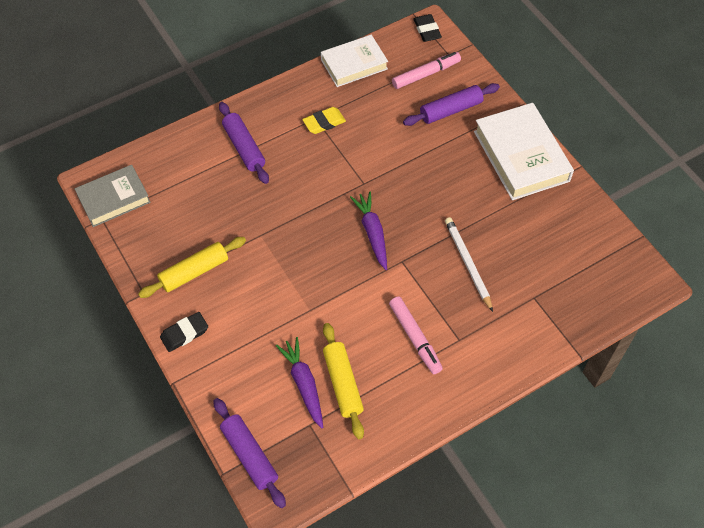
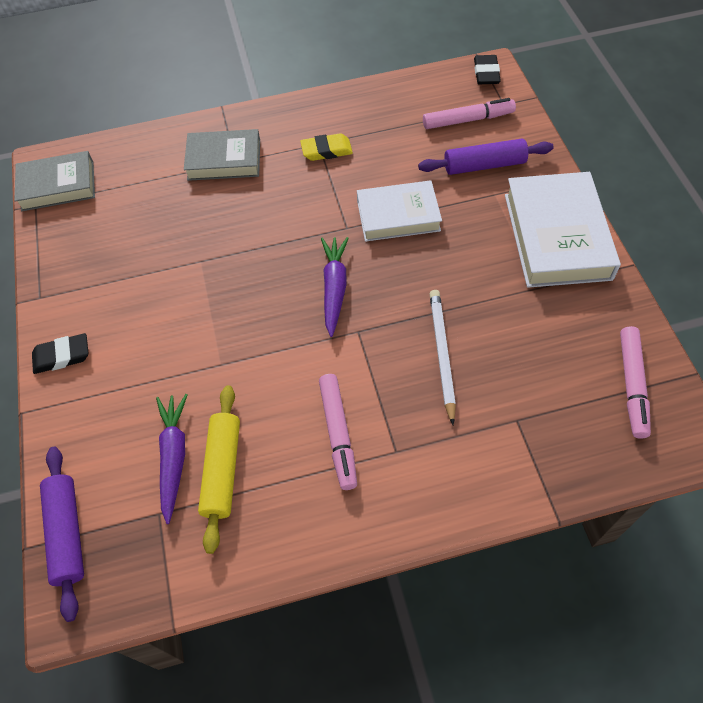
camera: 20 degrees right, 0 degrees up
(194, 272) = (106, 286): yellow rolling pin -> none
(244, 147) = (224, 160): purple rolling pin -> grey book
(354, 64) = (386, 94): white book -> white book (398, 215)
(603, 254) = (632, 385): none -> pink marker

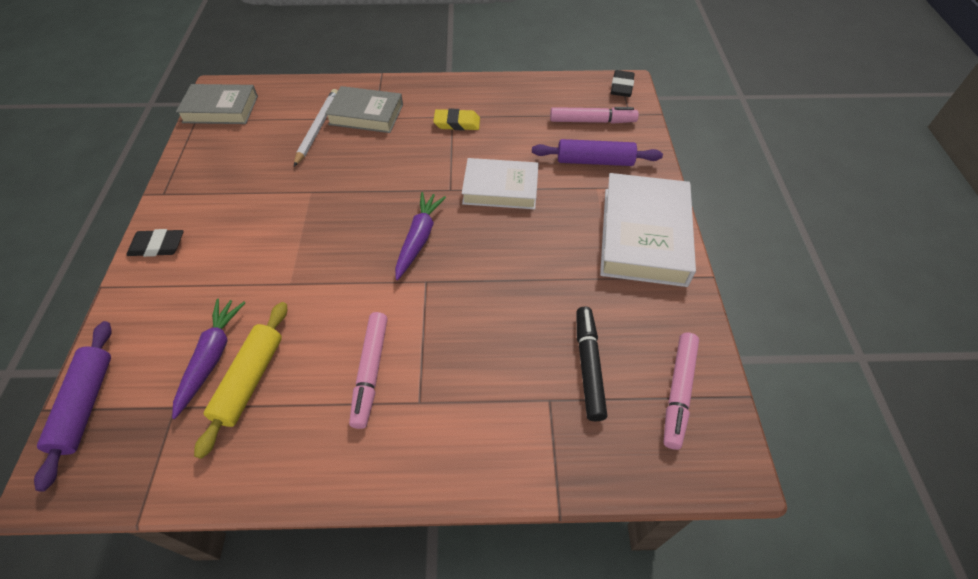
camera: 10 degrees right, 5 degrees down
(442, 354) = (497, 320): white pencil -> white pencil (318, 128)
(543, 379) = (588, 366): none -> black marker

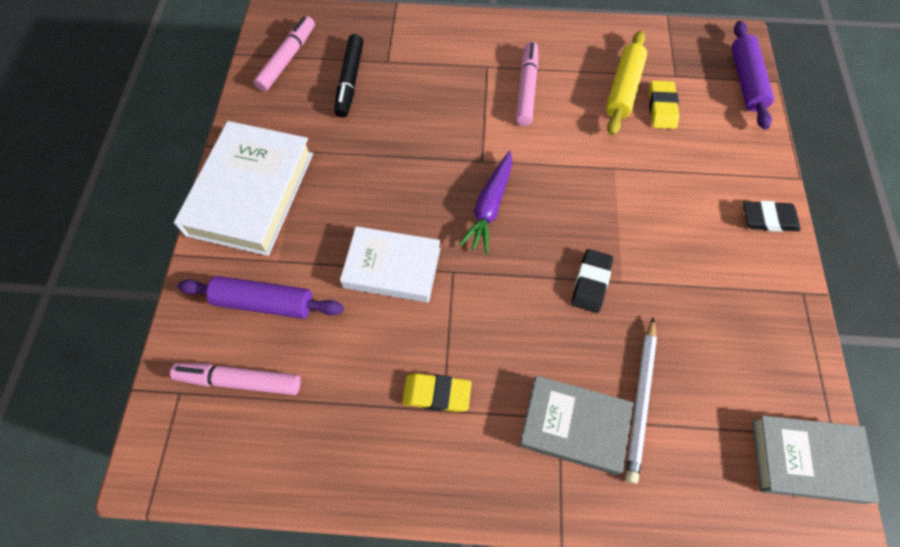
camera: 175 degrees left, 10 degrees up
(211, 358) = (662, 108): purple carrot -> yellow eraser
(621, 87) = (161, 462): black eraser -> black eraser (591, 283)

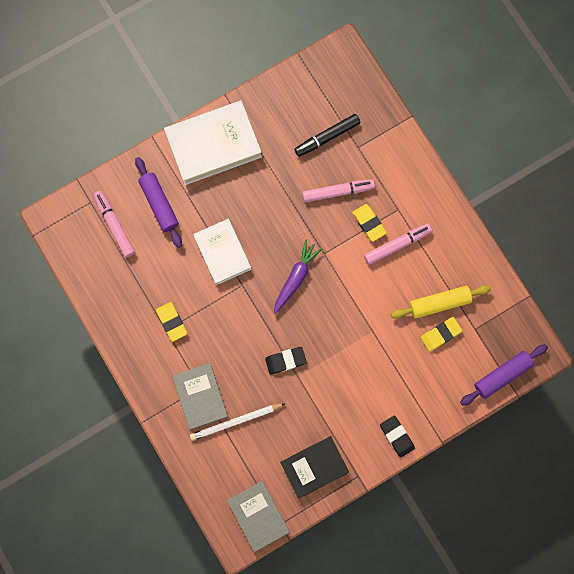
camera: 55 degrees right, 15 degrees up
(287, 59) = (316, 88): pink marker -> pink marker (338, 192)
(481, 99) = (369, 223): none -> yellow eraser
(489, 207) = (295, 278): purple carrot -> purple carrot turned 135 degrees clockwise
(764, 338) = (314, 467): none -> black book

